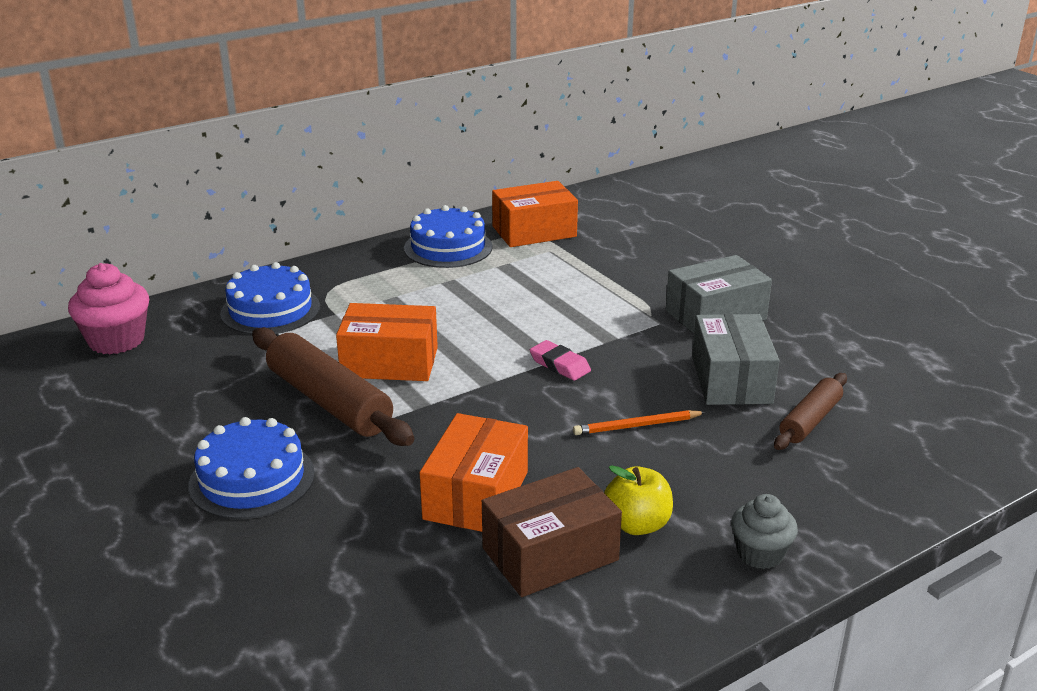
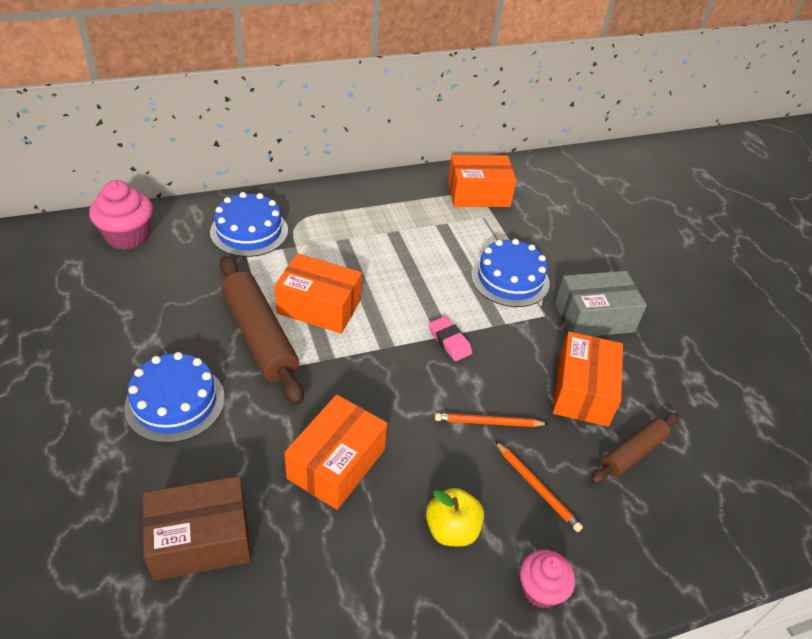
camera: 10 degrees right, 15 degrees up
(448, 247) = (405, 196): blue cake -> blue cake (510, 279)
(550, 554) = (372, 542): brown box -> brown box (200, 540)
(717, 470) = (537, 487): none -> orange pencil
(731, 379) = (582, 391): grey box -> orange box
(760, 554) = (540, 589): grey cupcake -> pink cupcake

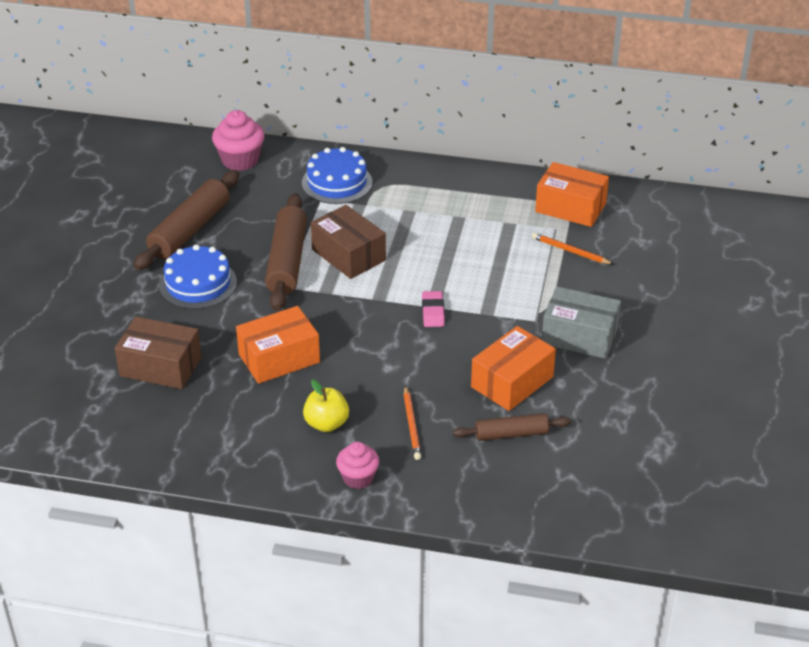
camera: 35 degrees right, 5 degrees down
(121, 336) = (190, 230): none -> brown rolling pin
(319, 306) = (348, 255): orange box -> brown box
(488, 422) = (413, 374): orange pencil -> orange pencil (570, 251)
(510, 279) = (531, 284): blue cake -> none

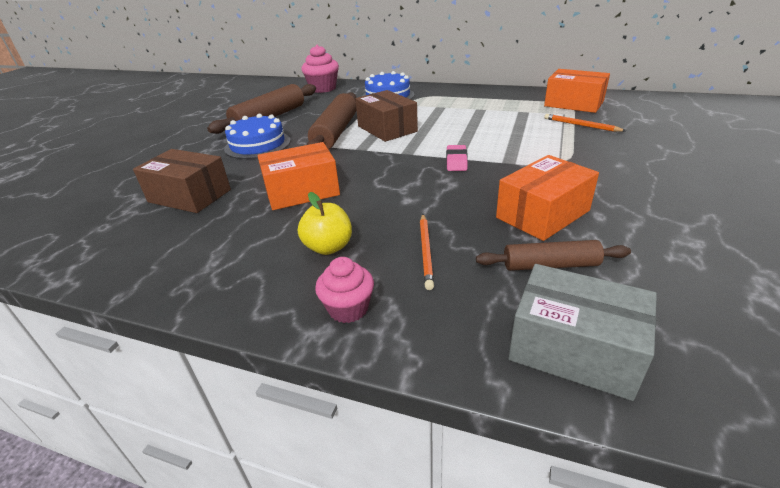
camera: 10 degrees right, 5 degrees down
(579, 336) = (609, 178): grey box -> grey box (574, 348)

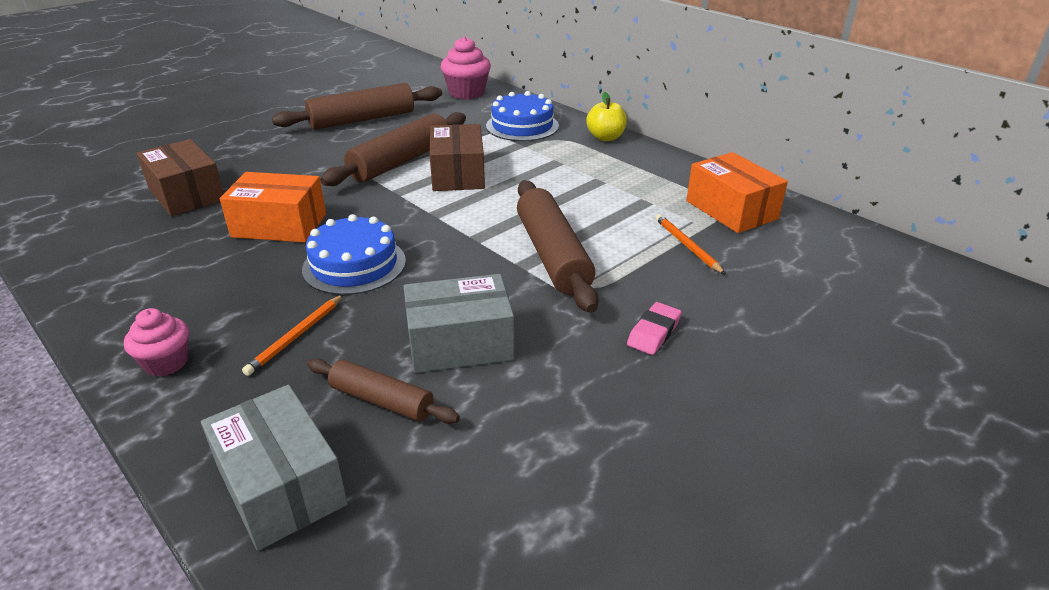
camera: 25 degrees right, 0 degrees up
(258, 145) = (310, 152): blue cake -> blue cake (354, 265)
(328, 247) = (226, 296): yellow apple -> yellow apple (605, 137)
(456, 161) = (469, 244): pink eraser -> pink eraser (654, 332)
(517, 151) = (552, 255): none -> brown rolling pin
(542, 214) = (460, 343): orange box -> grey box

